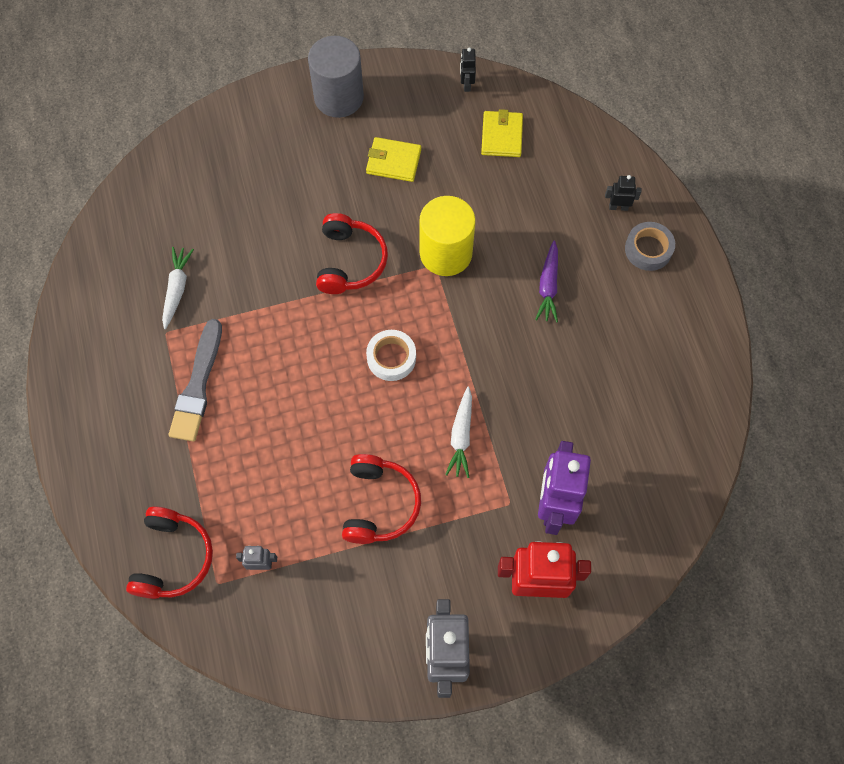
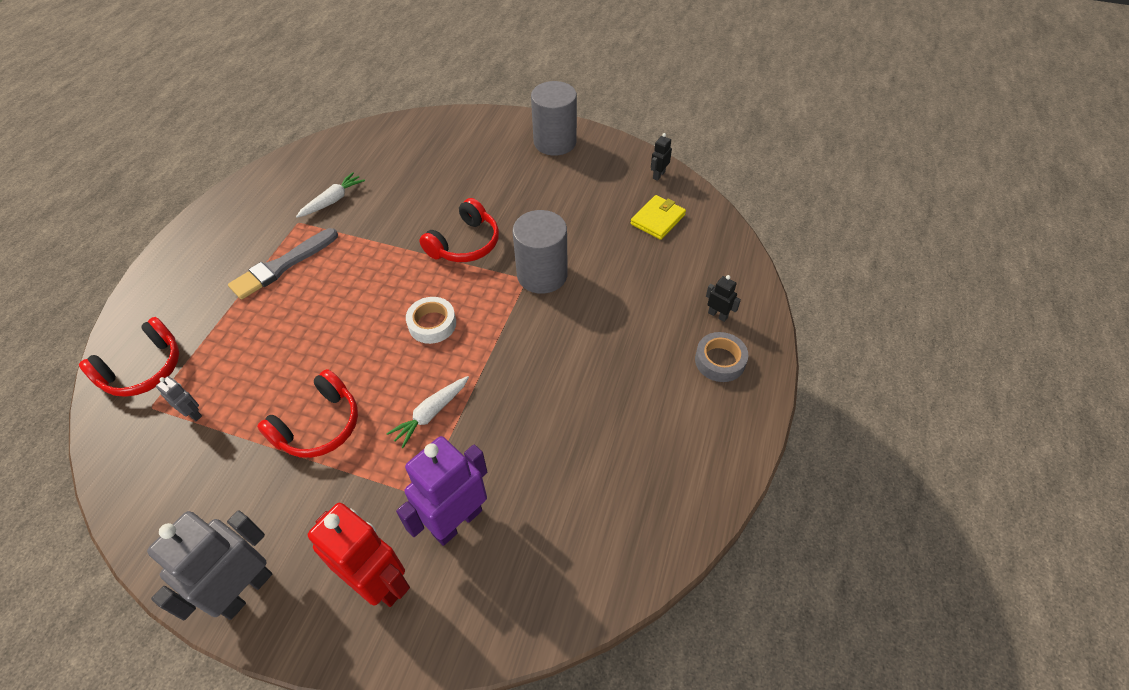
camera: 35 degrees right, 15 degrees down
(393, 161) = (558, 197): yellow wallet -> none
(446, 253) = (542, 275): yellow cylinder -> grey cylinder
(548, 286) = (605, 342): purple carrot -> none

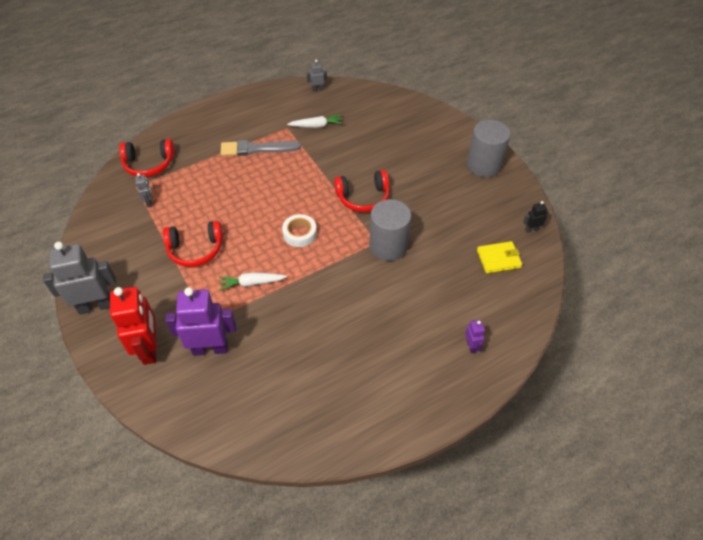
camera: 40 degrees right, 0 degrees up
(293, 162) = (317, 89): none -> grey robot
(717, 315) = (471, 346): black robot -> purple robot
(720, 361) = (441, 374): grey tape -> none

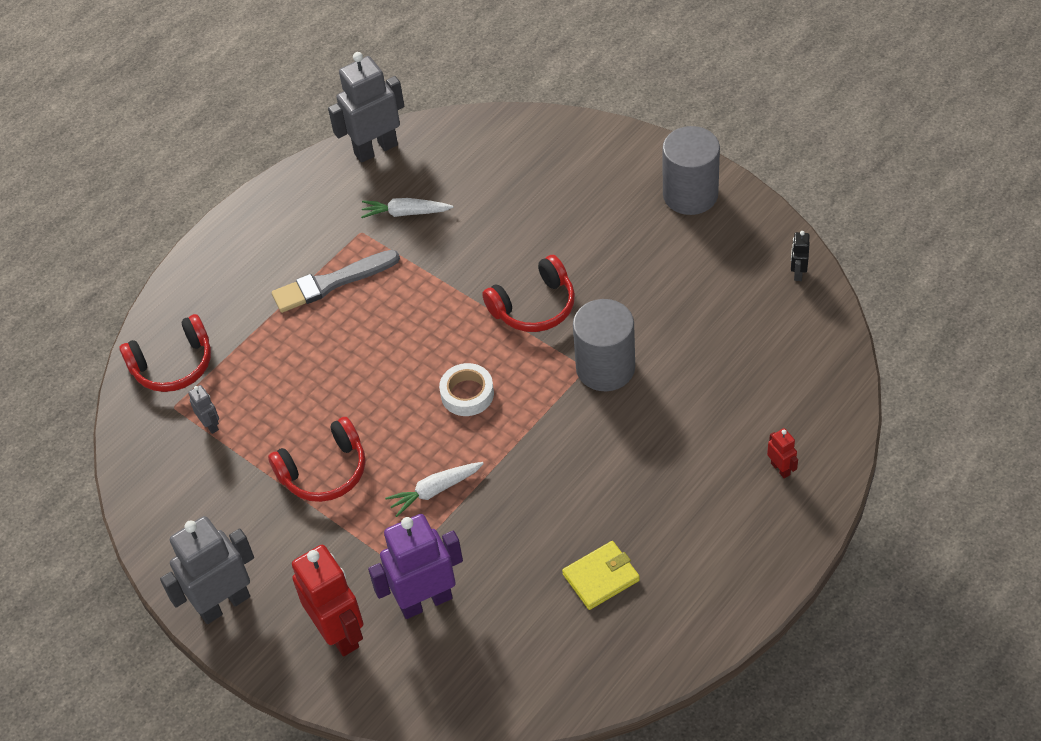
camera: 15 degrees left, 0 degrees up
(316, 126) = (405, 213): white carrot -> white carrot turned 150 degrees counterclockwise
(317, 89) = (375, 149): grey robot -> grey robot, size x2.22
(471, 346) = (780, 469): purple robot -> red robot
(498, 259) = (768, 333): yellow wallet -> yellow wallet (601, 577)
(531, 229) = (798, 273): black robot -> black robot turned 45 degrees counterclockwise

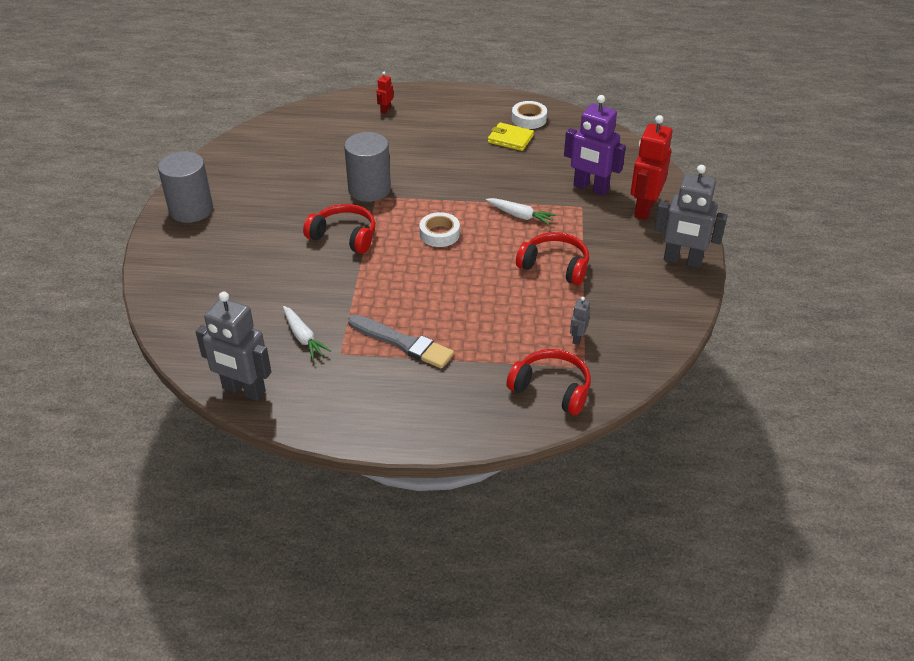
camera: 130 degrees left, 10 degrees down
(633, 631) = (529, 119): none -> white tape
(798, 273) = (234, 147): black robot -> none

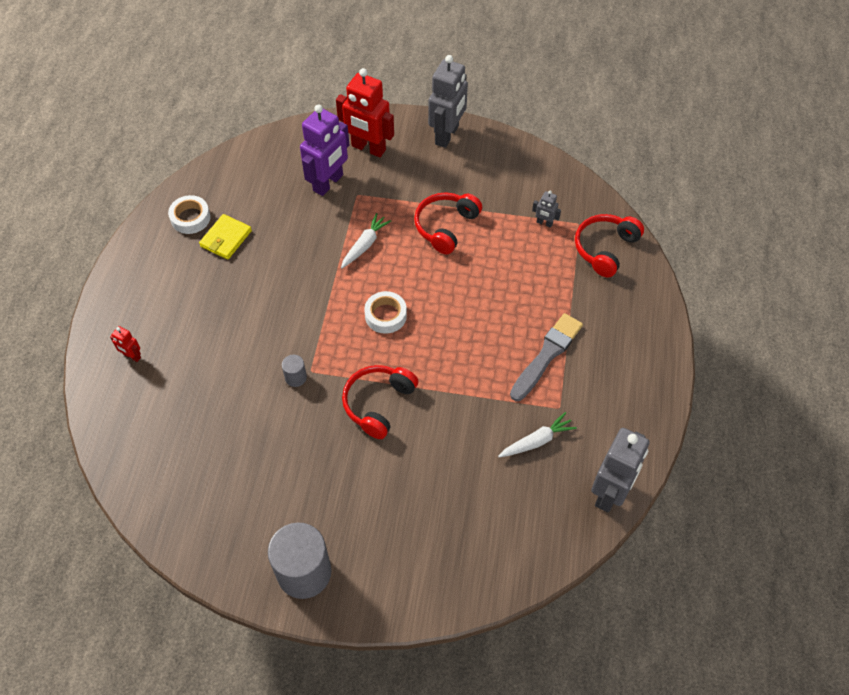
camera: 85 degrees left, 15 degrees up
(369, 189) = (295, 377): grey cylinder -> grey cylinder, size x0.45

